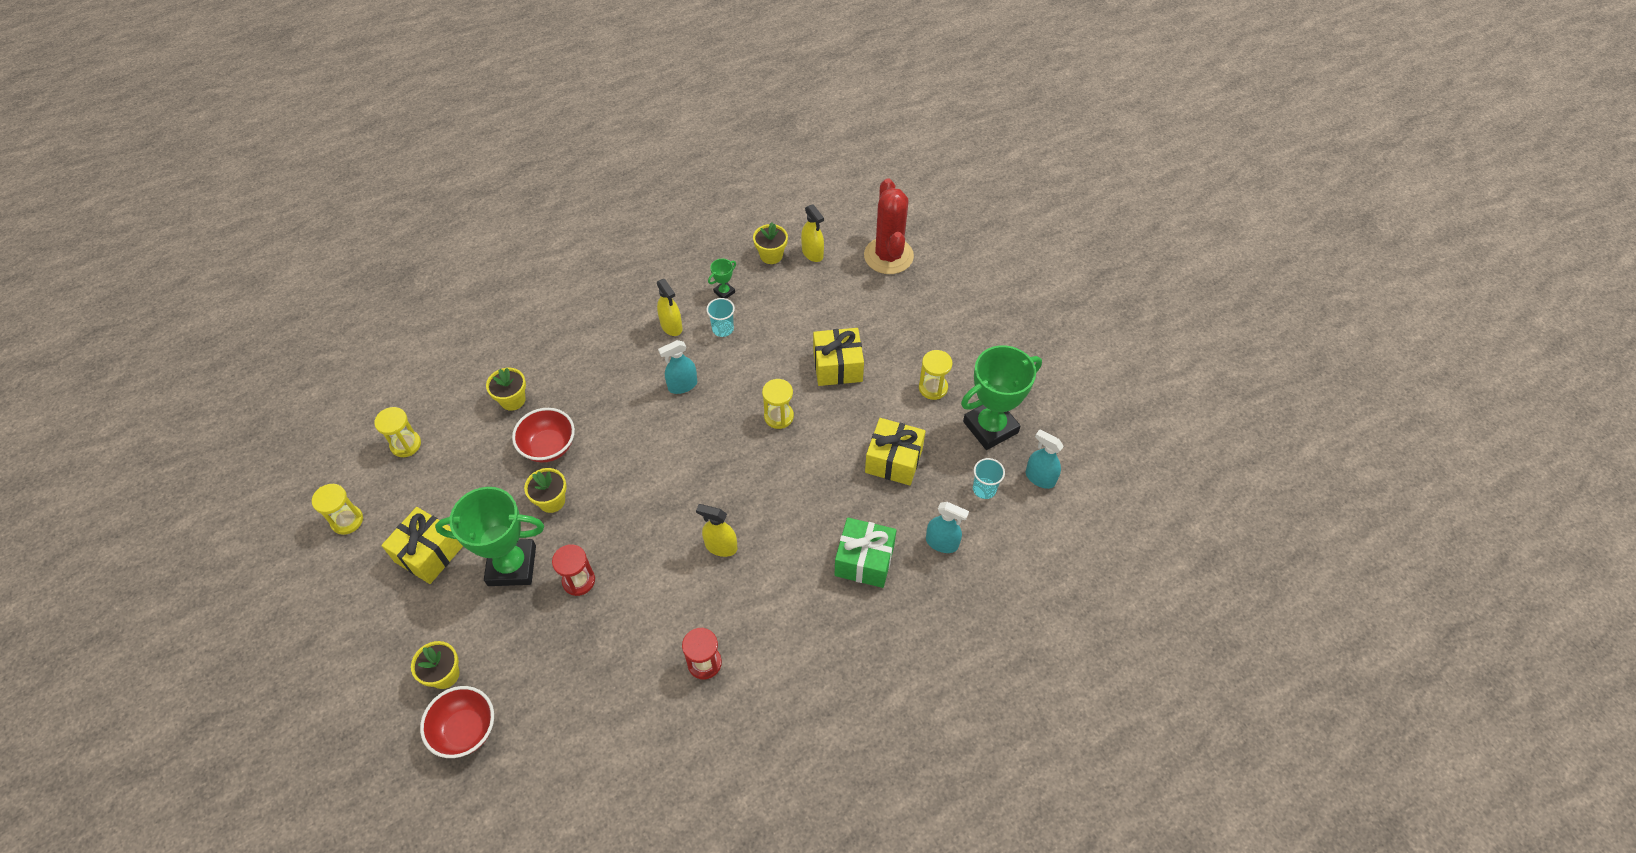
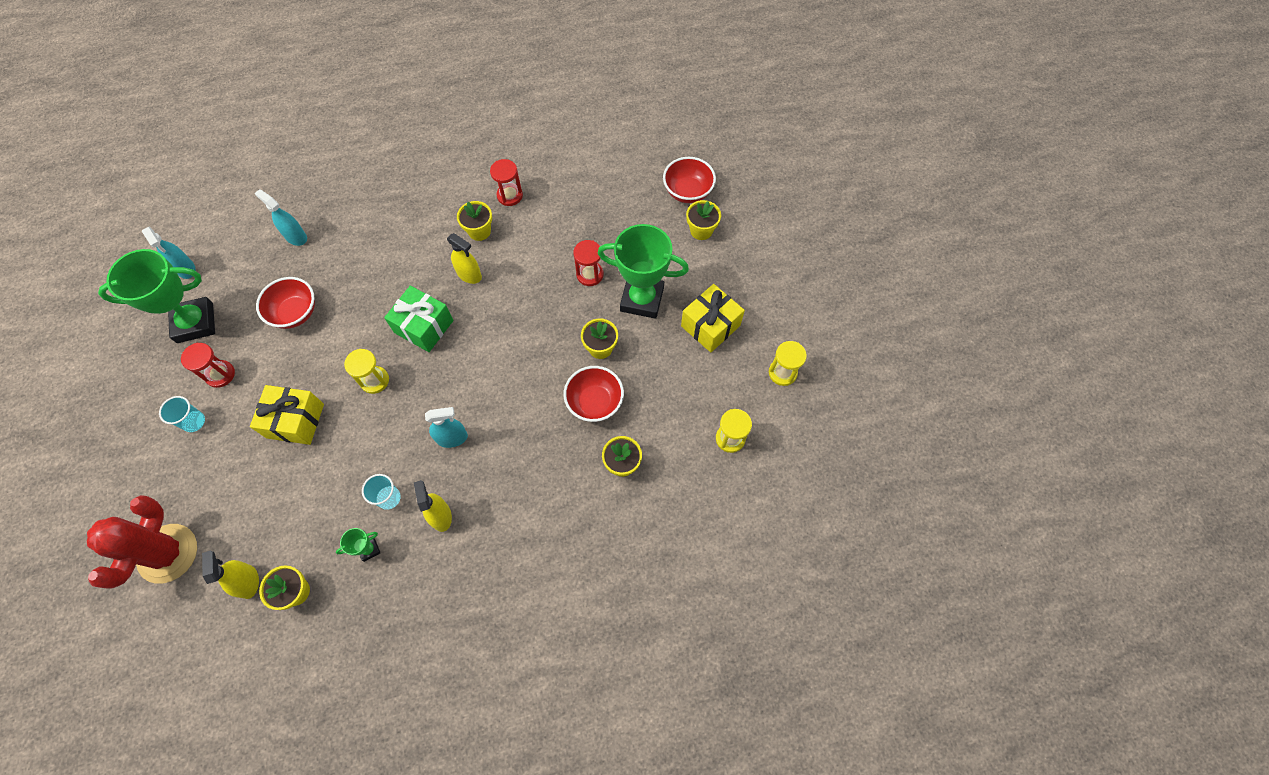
camera: 165 degrees left, 10 degrees up
(727, 603) = (479, 231): none -> yellow flower pot
(864, 560) = (362, 238): green gift -> green gift (424, 326)
(893, 460) = (295, 313): yellow gift -> red bowl
(933, 388) = (220, 374): yellow hourglass -> red hourglass
(984, 489) = (236, 270): turquoise cup -> turquoise cup (194, 422)

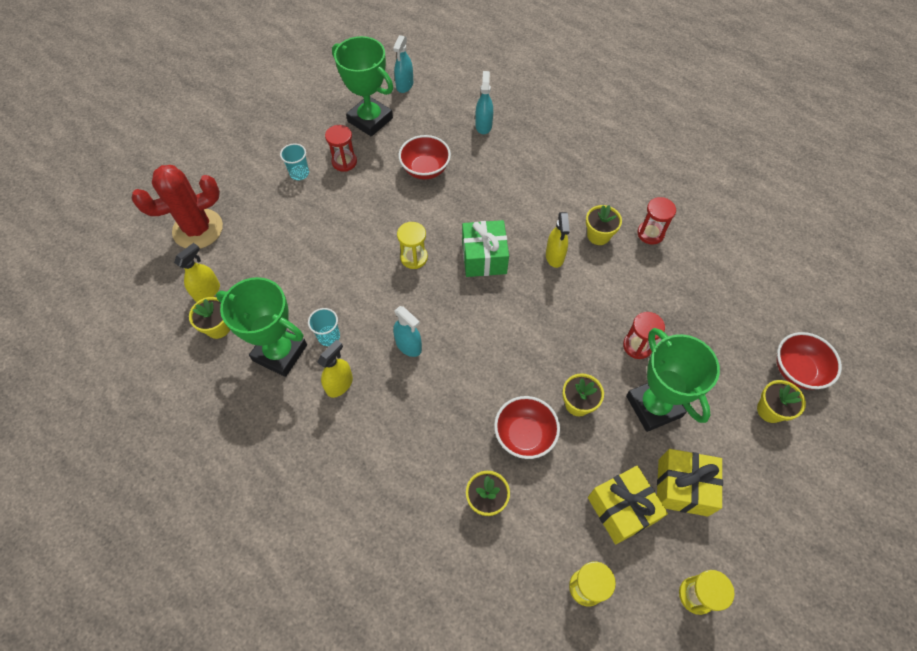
camera: 55 degrees right, 5 degrees down
(295, 421) = (344, 231): yellow gift -> yellow gift (621, 509)
(369, 549) = (280, 353): green trophy -> green trophy, size x2.37

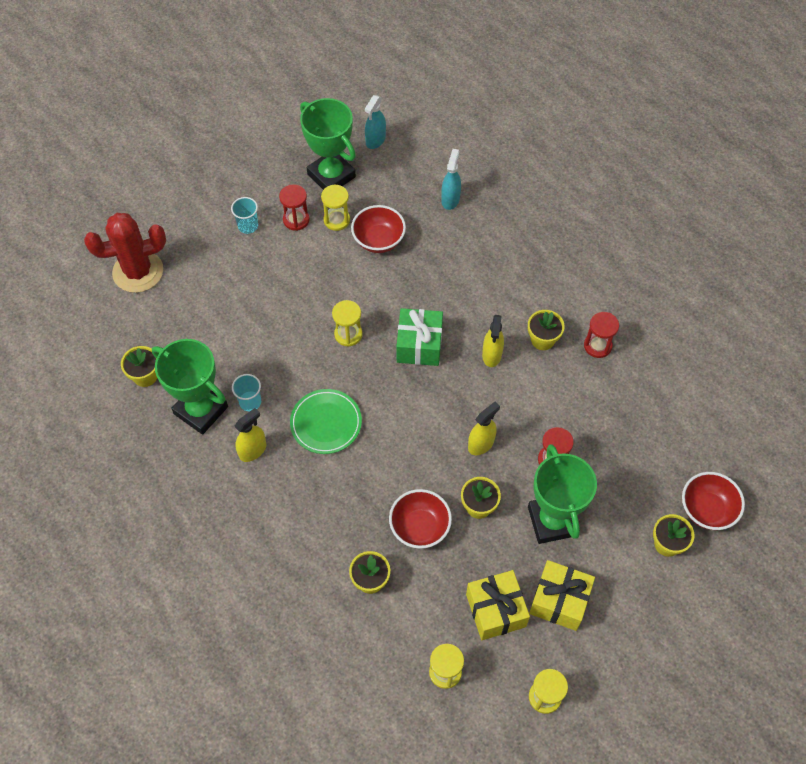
camera: 10 degrees right, 0 degrees up
(207, 292) = (139, 338): yellow spray bottle -> yellow spray bottle (481, 444)
(382, 157) = (336, 220): none -> yellow hourglass
(408, 345) = (326, 423): turquoise spray bottle -> green plate

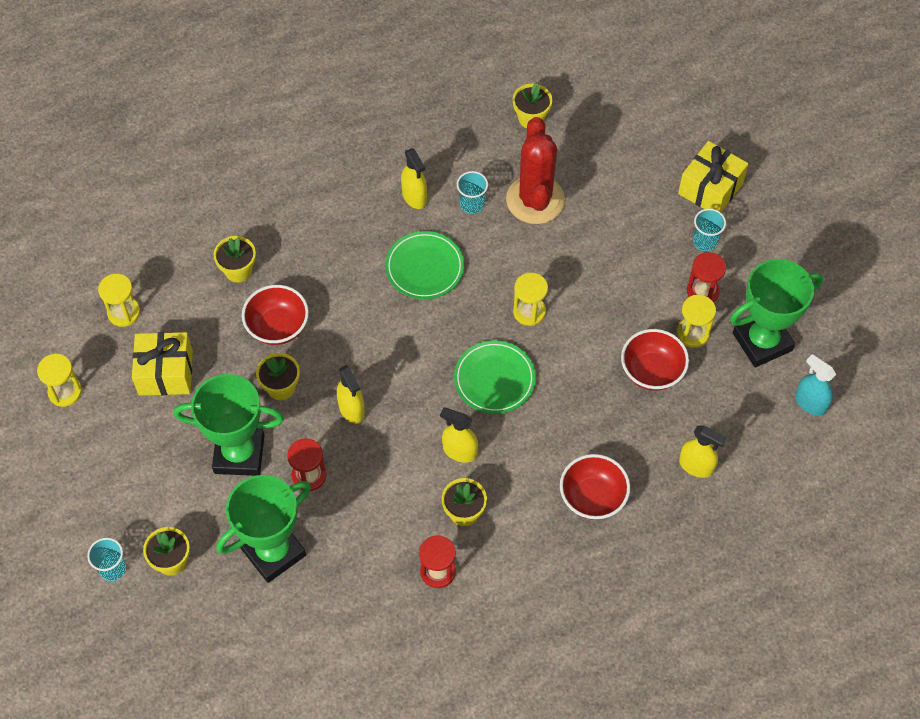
camera: 105 degrees right, 0 degrees up
(138, 271) = (666, 128): red cactus -> red cactus (535, 200)
(201, 410) = (475, 159): green trophy -> green trophy (273, 552)
(419, 345) = (494, 379): green gift -> green plate
(450, 199) = (696, 466): turquoise spray bottle -> yellow spray bottle
(559, 601) = (152, 434): yellow gift -> yellow gift (710, 189)
(692, 590) = (112, 568): none -> turquoise cup
(707, 510) = (194, 618): red bowl -> red bowl (592, 497)

